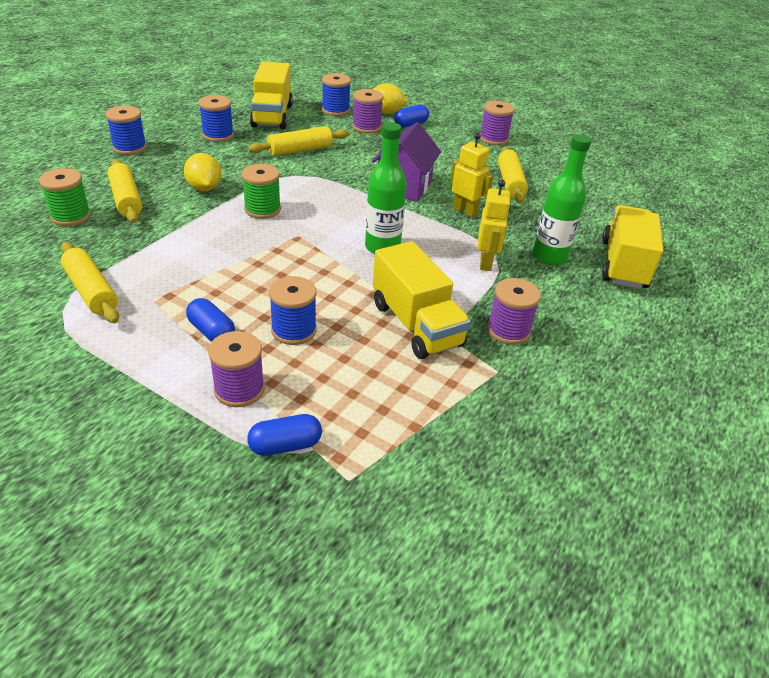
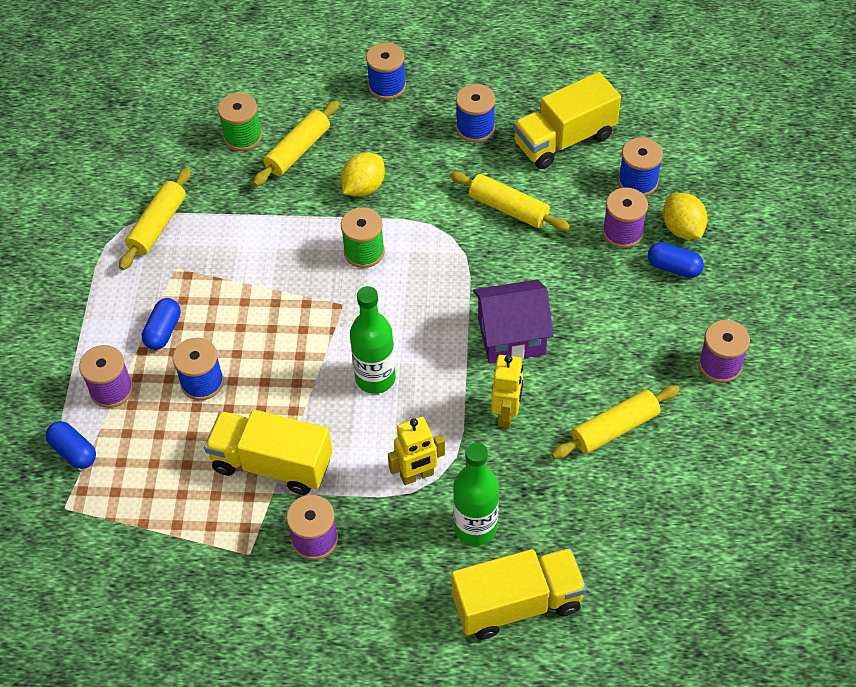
camera: 65 degrees right, 15 degrees up
(416, 324) = (272, 464): yellow truck -> yellow truck turned 75 degrees clockwise

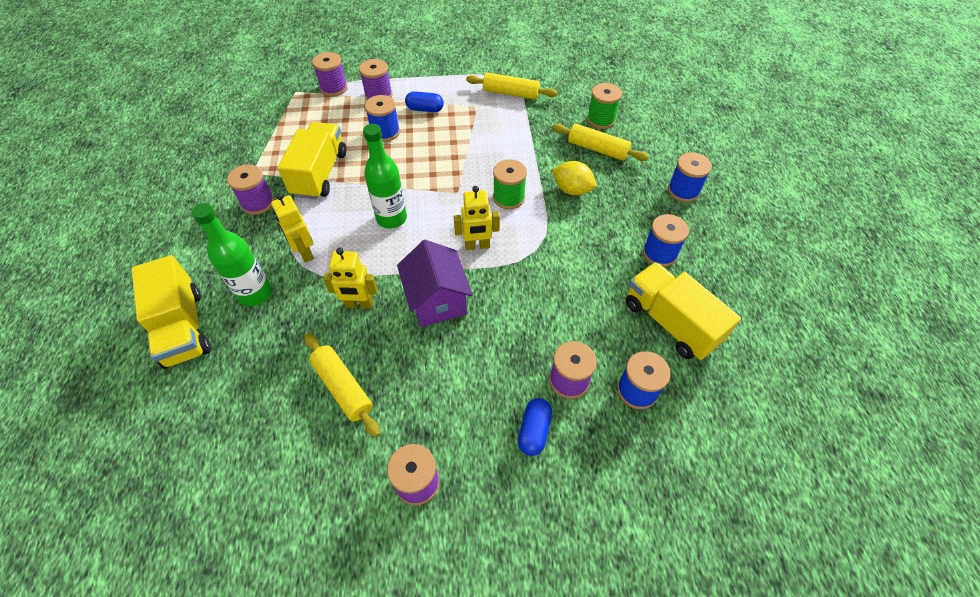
camera: 80 degrees right, 0 degrees up
(74, 451) = (334, 88): blue capsule -> purple spool
(436, 291) = (477, 246): none -> yellow robot
(508, 209) = (575, 286): yellow rolling pin -> none
(682, 229) = (586, 437): yellow lemon -> none

